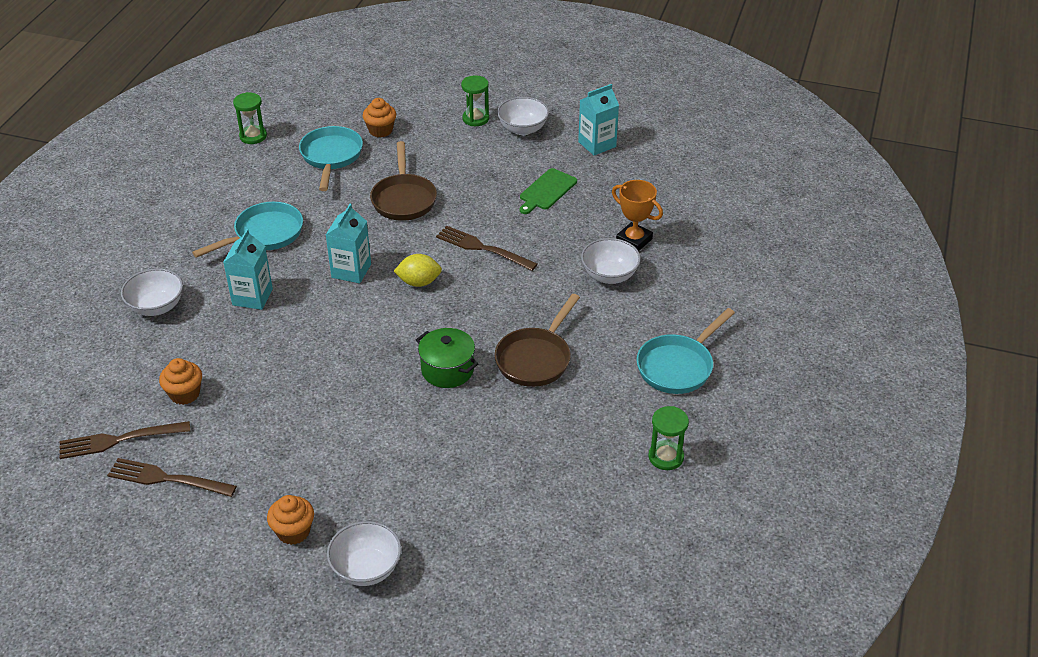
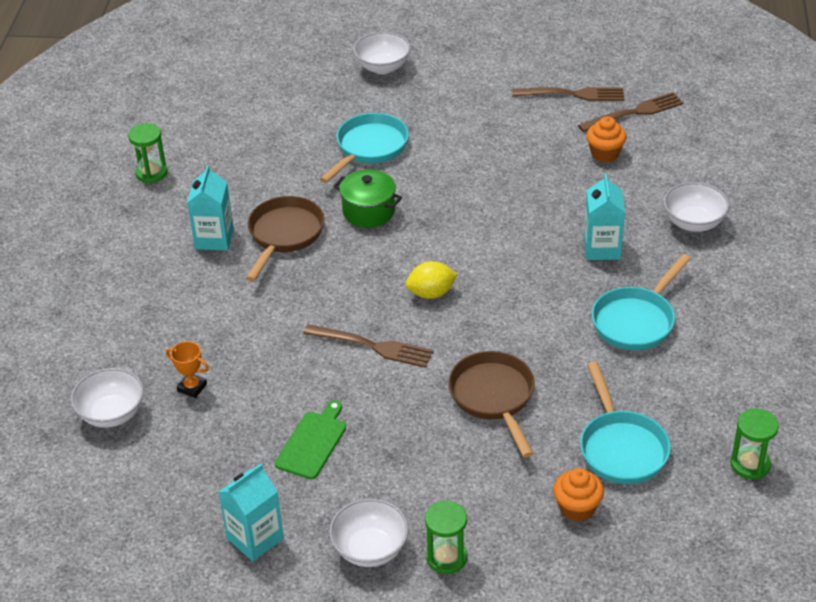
camera: 170 degrees right, 0 degrees up
(293, 532) = (449, 79): orange cupcake -> none
(351, 271) = (512, 294): turquoise carton -> turquoise carton (214, 239)
(609, 275) = (218, 337): white bowl -> white bowl (112, 414)
(634, 240) = (192, 387): orange trophy -> orange trophy, size x0.66
(678, 366) = (139, 251): turquoise pan -> turquoise pan (369, 148)

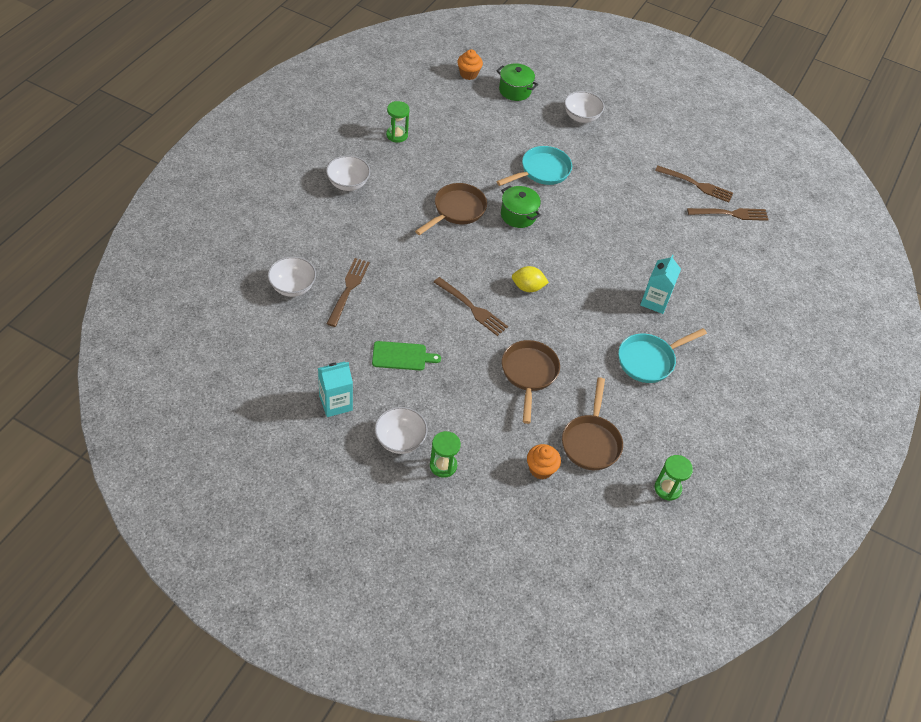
camera: 15 degrees right, 10 degrees up
(192, 387) = (348, 289): orange trophy -> brown fork
(214, 239) = (412, 195): turquoise carton -> none
(279, 66) = (515, 90): none -> green pot
(312, 442) = (402, 356): green cutting board -> green cutting board turned 45 degrees clockwise
(605, 153) = (694, 235): orange cupcake -> orange cupcake (468, 74)
(621, 447) = (591, 441): turquoise pan -> brown pan
(693, 223) = (726, 308): white bowl -> white bowl (348, 183)

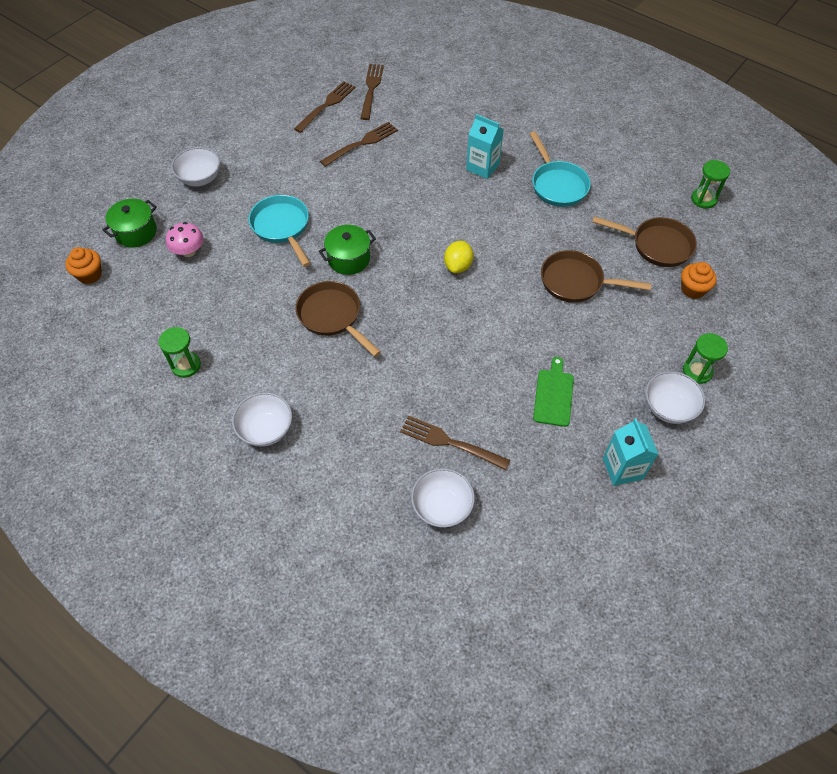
camera: 75 degrees left, 5 degrees up
(472, 308) = (485, 320): brown fork -> brown fork (361, 143)
(503, 121) = (189, 251): none -> pink mushroom

